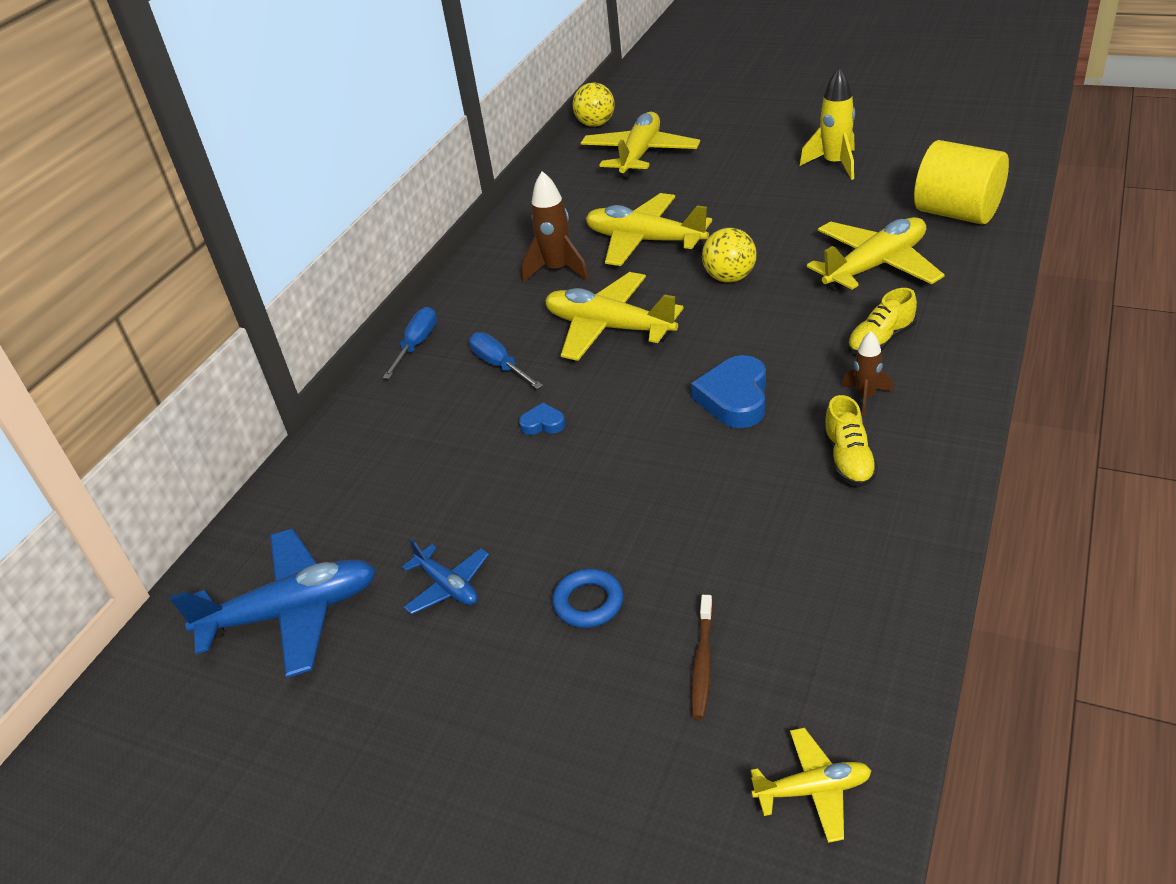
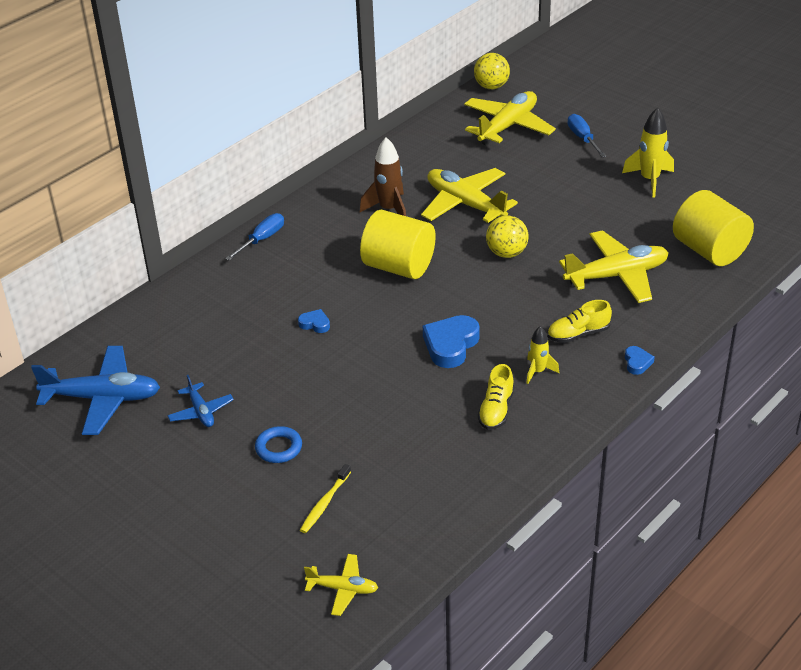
camera: 15 degrees right, 0 degrees up
(499, 365) = (309, 272): blue screwdriver -> blue screwdriver (582, 138)
(609, 328) = (399, 267): yellow plane -> yellow cylinder
(702, 662) = (324, 503): brown toothbrush -> yellow toothbrush
(865, 397) = (538, 371): brown rocket -> yellow rocket
(976, 351) = (637, 362): none -> blue heart

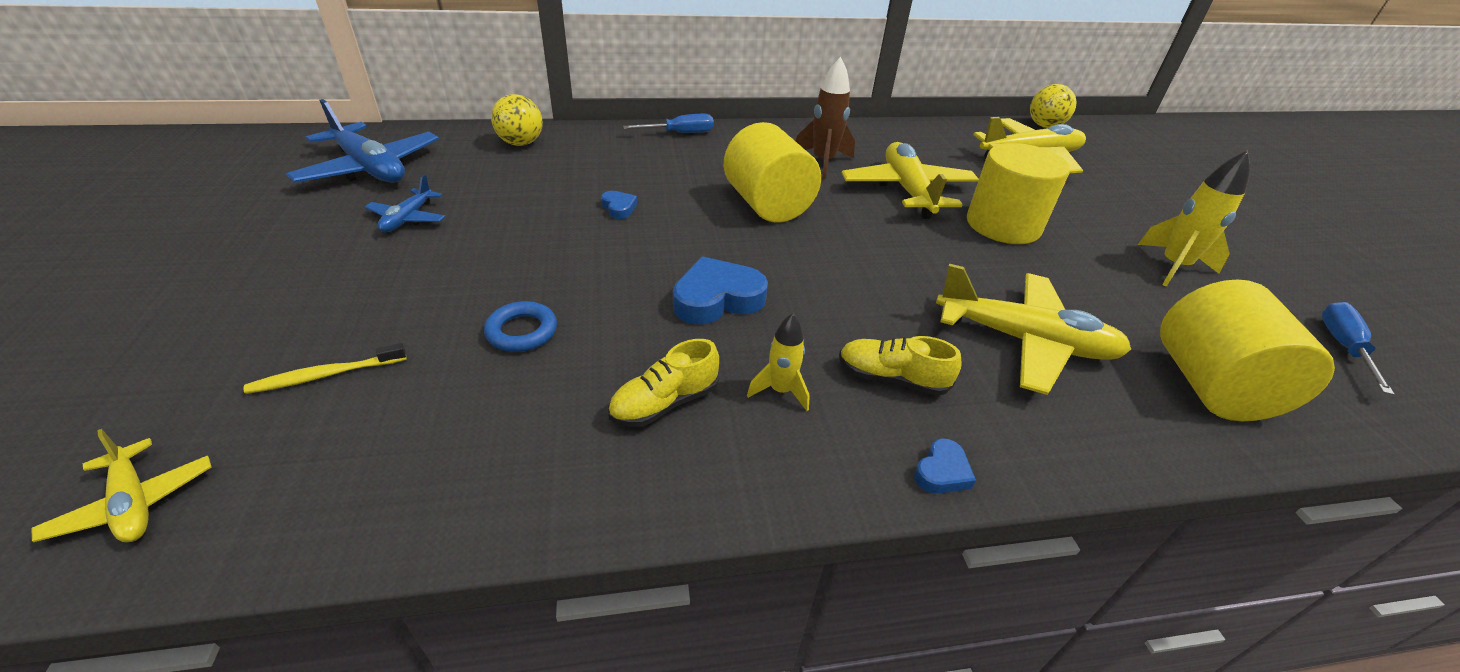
camera: 35 degrees right, 0 degrees up
(279, 448) = (399, 288): blue ring -> blue ring (522, 331)
(506, 253) = (901, 249): yellow ball -> yellow ball (521, 143)
(543, 200) = (1003, 225): none -> yellow cylinder
(582, 138) = (1112, 197): blue screwdriver -> blue screwdriver (1342, 347)

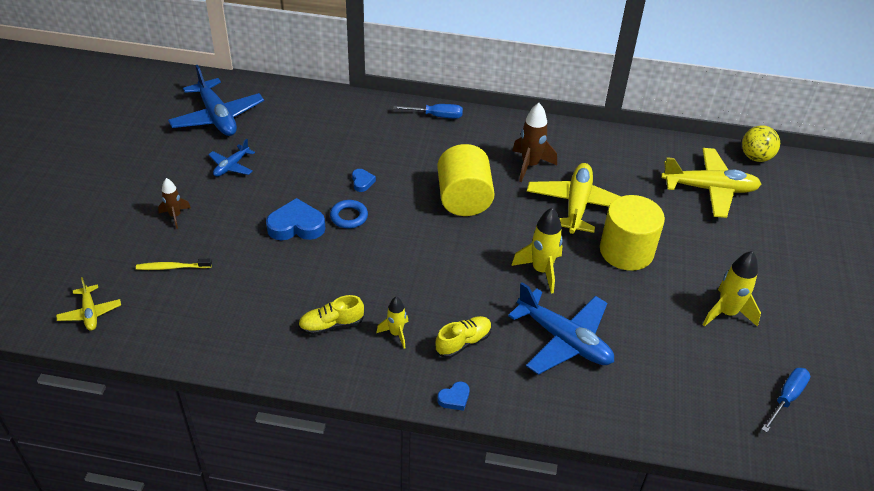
camera: 20 degrees right, 5 degrees up
(320, 296) = (175, 216): none -> brown rocket
(521, 143) = (319, 108): yellow ball -> none
(522, 331) = (273, 263): blue ring -> blue ring (349, 217)
(717, 299) = (391, 267): blue heart -> blue heart (296, 226)
(891, 378) = (463, 342): yellow shoe -> yellow shoe turned 105 degrees clockwise
(924, 264) = (541, 270): none -> yellow rocket
(1024, 341) = (564, 340): yellow plane -> blue plane
(1210, 386) = (659, 397): yellow cylinder -> none

